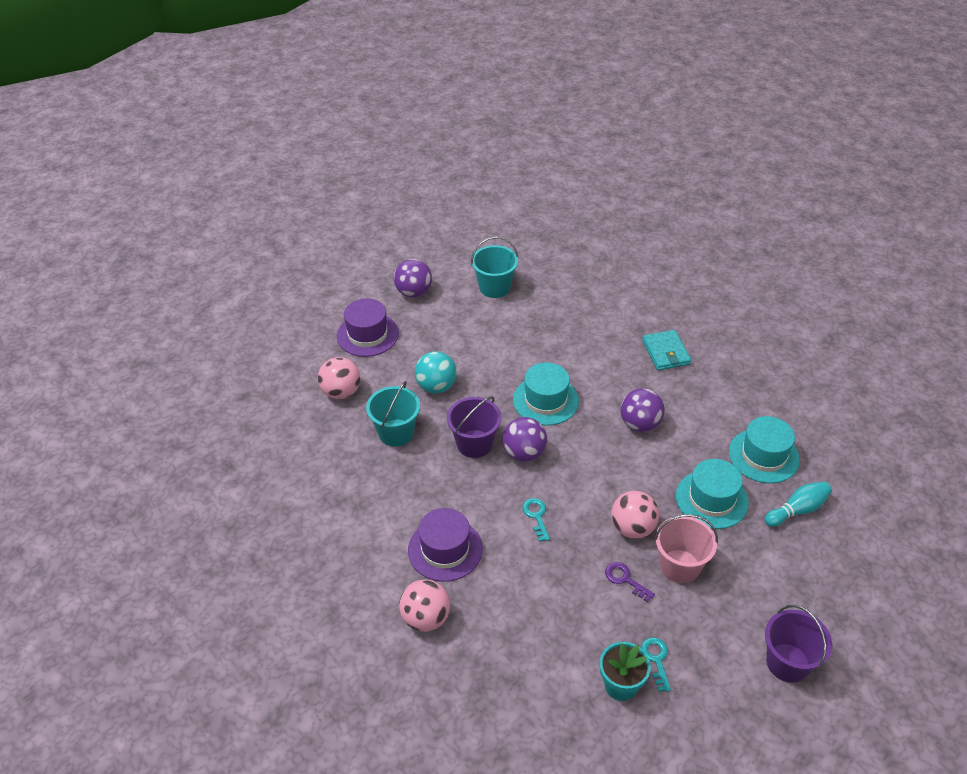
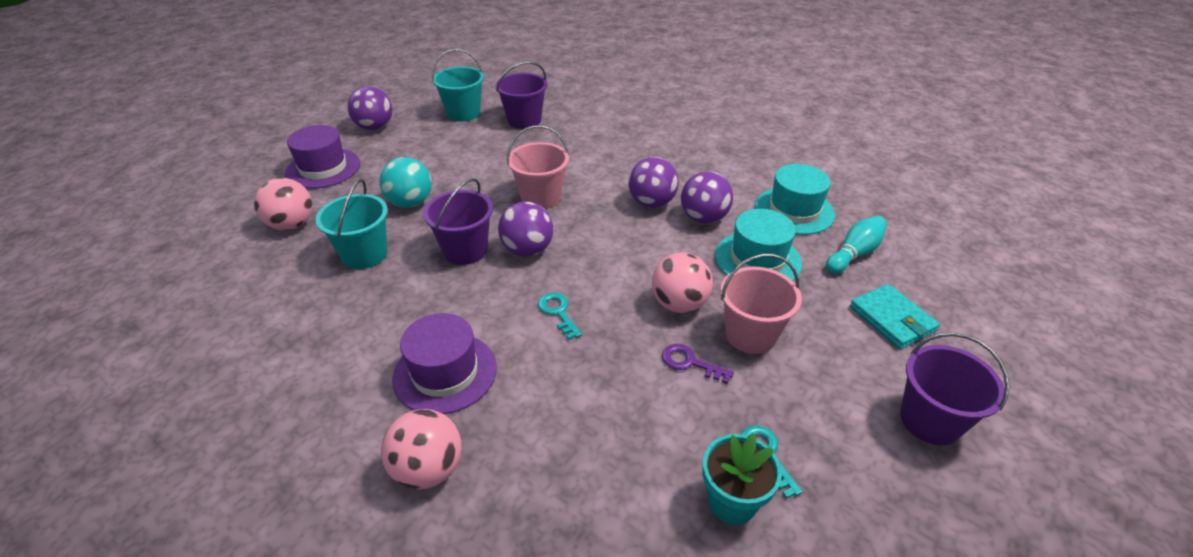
camera: 15 degrees left, 5 degrees down
(545, 400) = (541, 197): turquoise hat -> pink bucket
(548, 306) = (524, 120): none -> purple bucket
(666, 352) = (657, 140): turquoise wallet -> turquoise wallet (892, 319)
(680, 449) = (703, 218): none -> purple ball

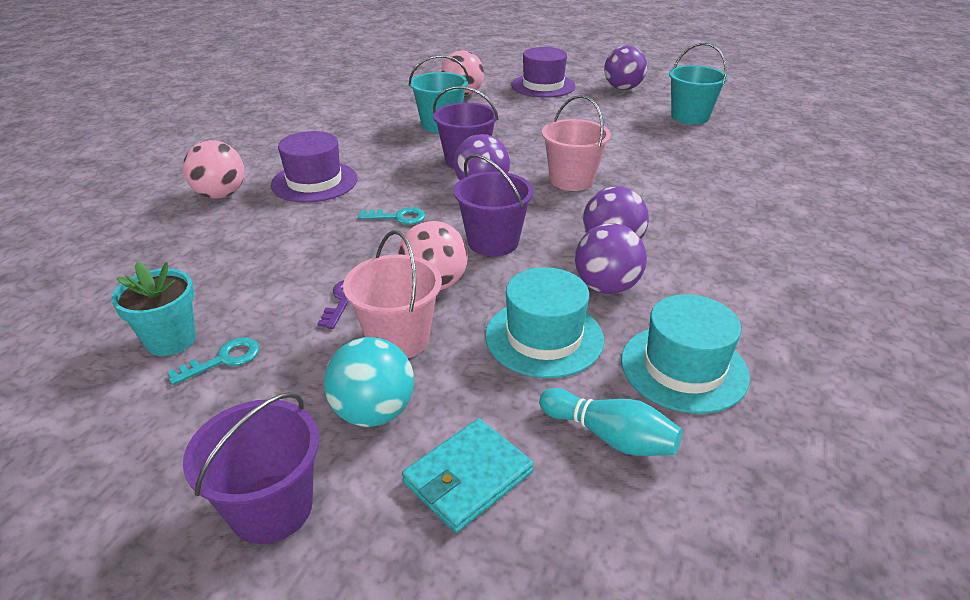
camera: 75 degrees right, 5 degrees down
(410, 203) = (519, 126): turquoise ball -> turquoise ball (373, 412)
(524, 120) = (711, 147): purple bucket -> purple bucket (493, 242)
(558, 312) = (398, 217): turquoise key -> turquoise key turned 45 degrees clockwise

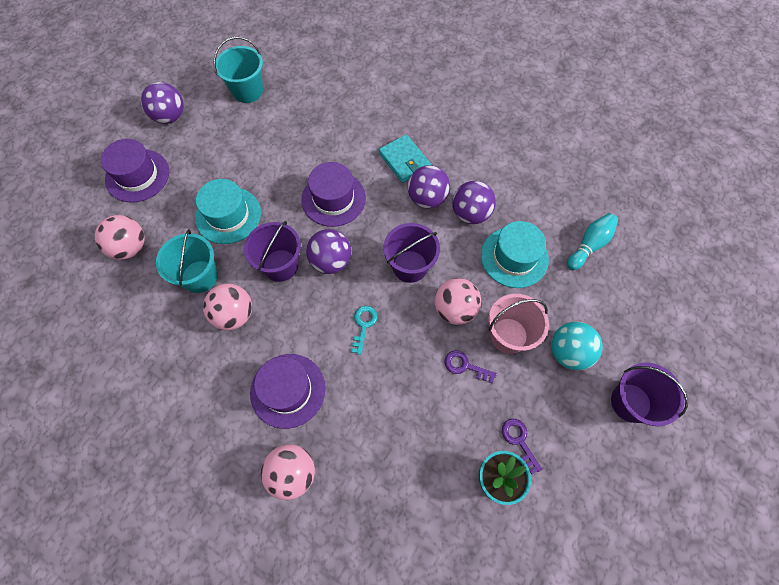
camera: 80 degrees left, 30 degrees up
(223, 360) = (519, 441): turquoise key -> purple key
(400, 145) = (234, 314): none -> pink ball
(467, 477) = (613, 311): turquoise wallet -> turquoise wallet (404, 160)
(571, 180) = (333, 199): pink bucket -> purple hat
(684, 368) = (544, 199): turquoise hat -> turquoise hat (228, 215)

